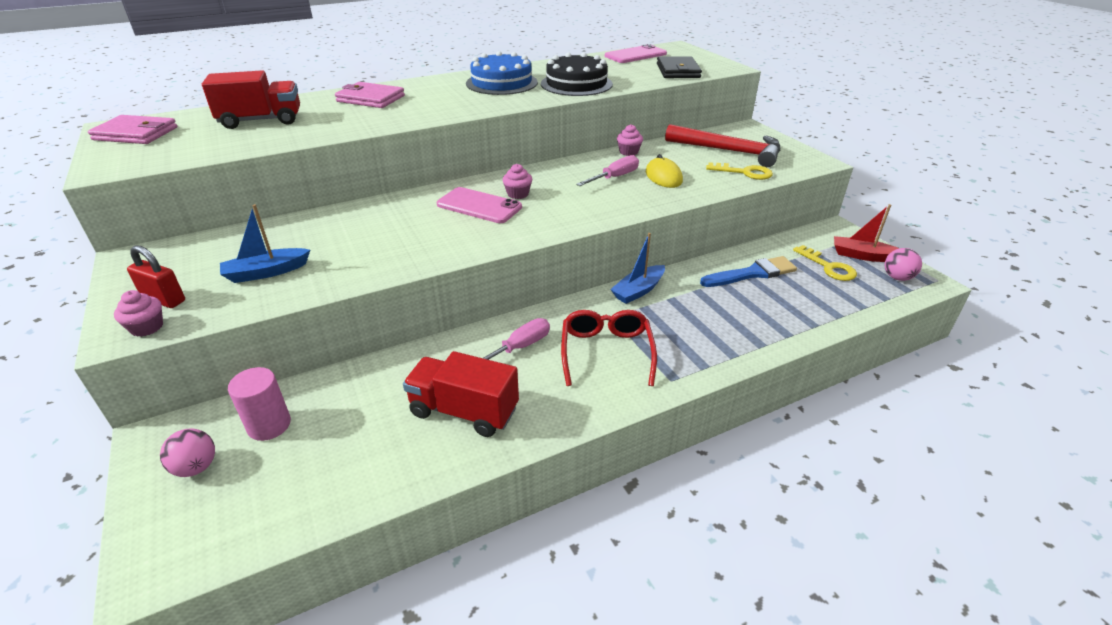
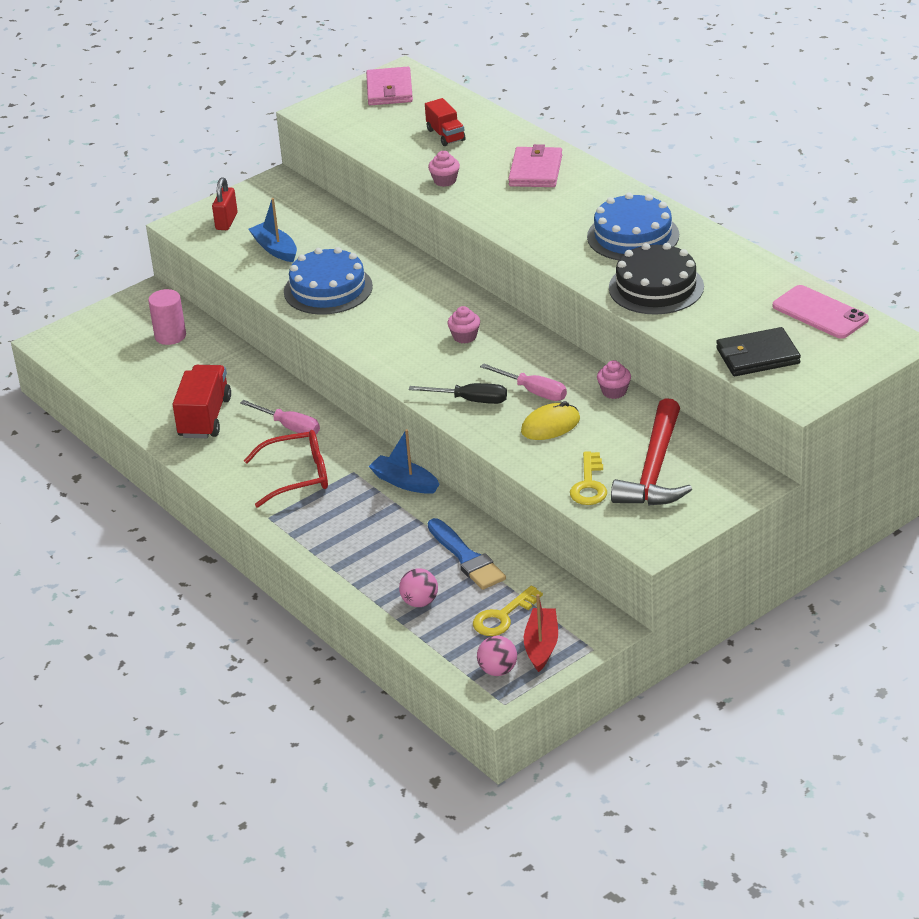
camera: 80 degrees right, 0 degrees up
(147, 327) = (192, 230): pink cupcake -> pink cupcake (445, 181)
(196, 467) = (126, 323): pink ball -> pink ball (419, 602)
(261, 121) = (445, 135): red truck -> red truck, size x0.62
(379, 249) = (328, 289): none -> blue cake
(479, 206) = (429, 320): pink phone -> none
(615, 202) = (470, 400): none -> black screwdriver

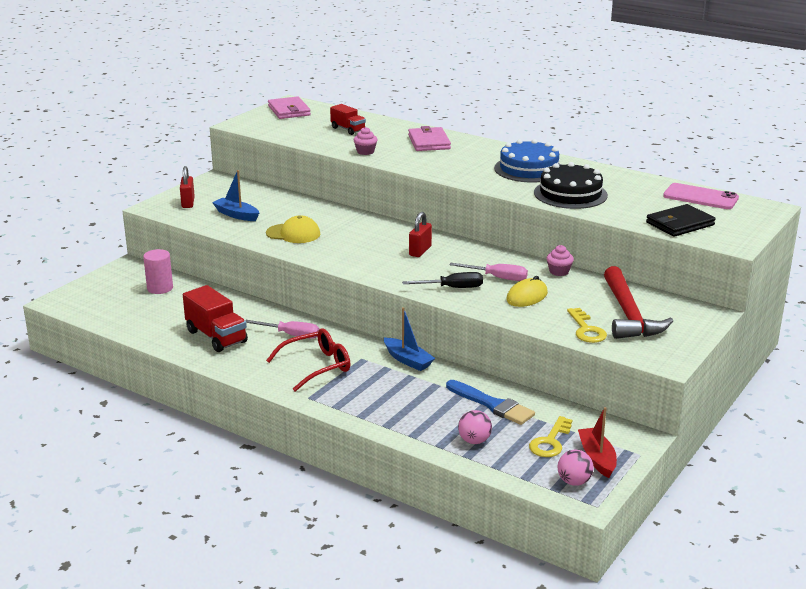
camera: 20 degrees left, 10 degrees down
(205, 418) = (216, 337): red truck -> red truck turned 150 degrees clockwise
(328, 289) = (293, 234): blue cake -> yellow cap
(404, 482) = (408, 360): blue boat -> blue boat turned 150 degrees counterclockwise
(464, 336) = (420, 251): pink cupcake -> red padlock

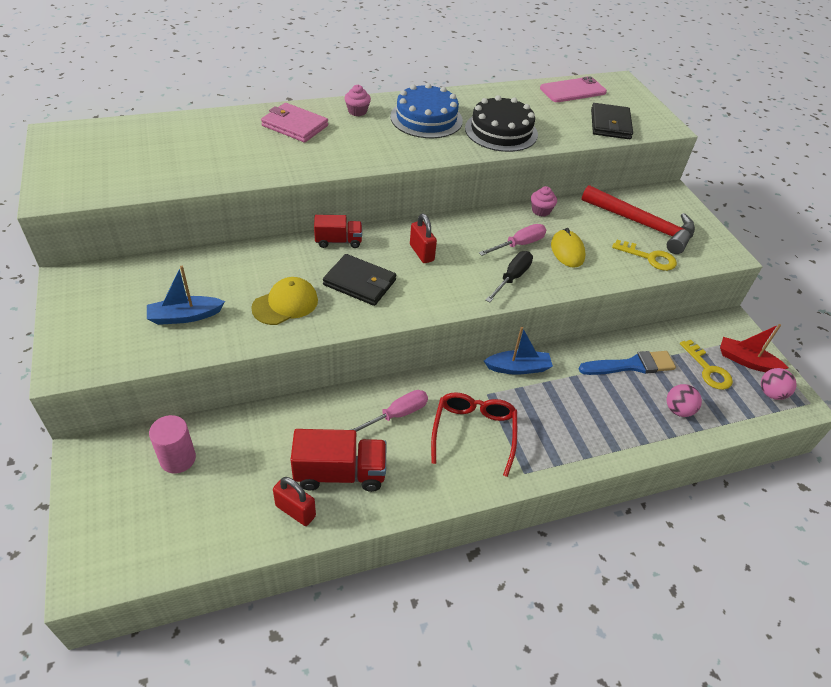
camera: 55 degrees left, 20 degrees up
(188, 203) = (98, 334): red padlock -> red padlock (295, 511)
(289, 111) = (76, 148): pink wallet -> none
(348, 129) = (190, 145): red truck -> red truck (338, 241)
(352, 245) = (360, 282): none -> black wallet
(365, 152) = (262, 167): pink cupcake -> pink cupcake (357, 111)

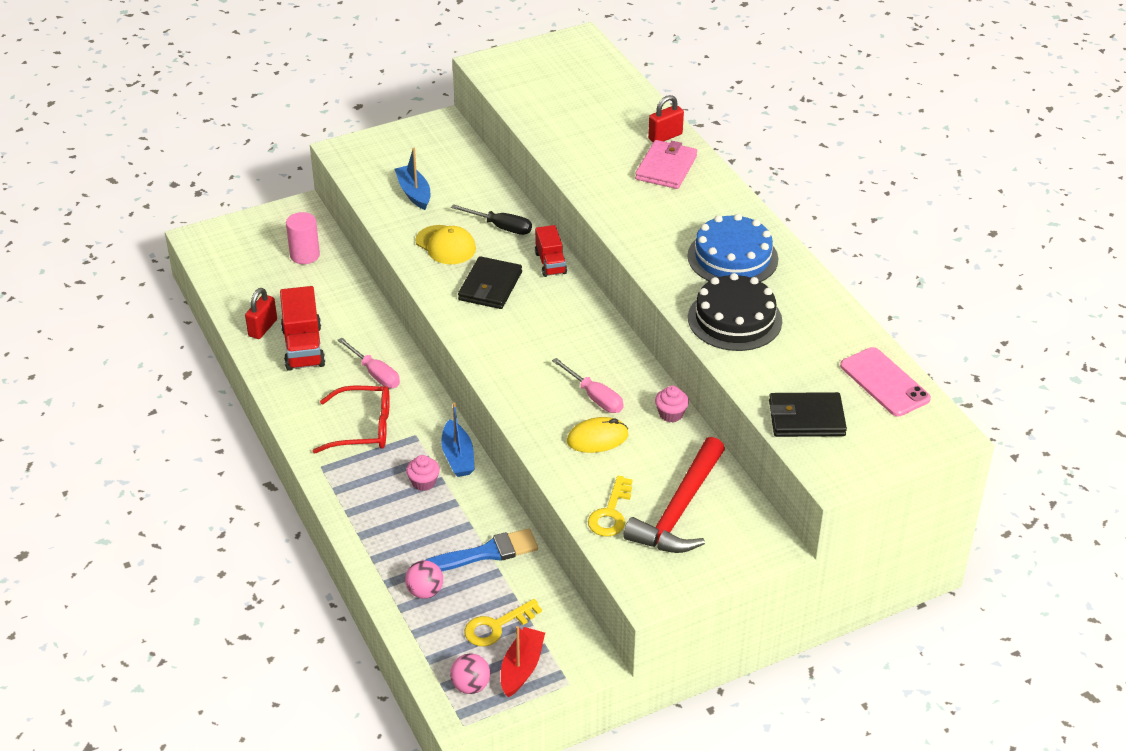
camera: 85 degrees right, 5 degrees down
(357, 111) = (720, 205): pink cupcake -> pink cupcake (423, 482)
(421, 253) = (552, 323): red padlock -> red padlock (665, 137)
(512, 278) = (532, 394): black screwdriver -> black screwdriver (501, 227)
(631, 365) = (486, 553): blue brush -> blue brush turned 90 degrees counterclockwise

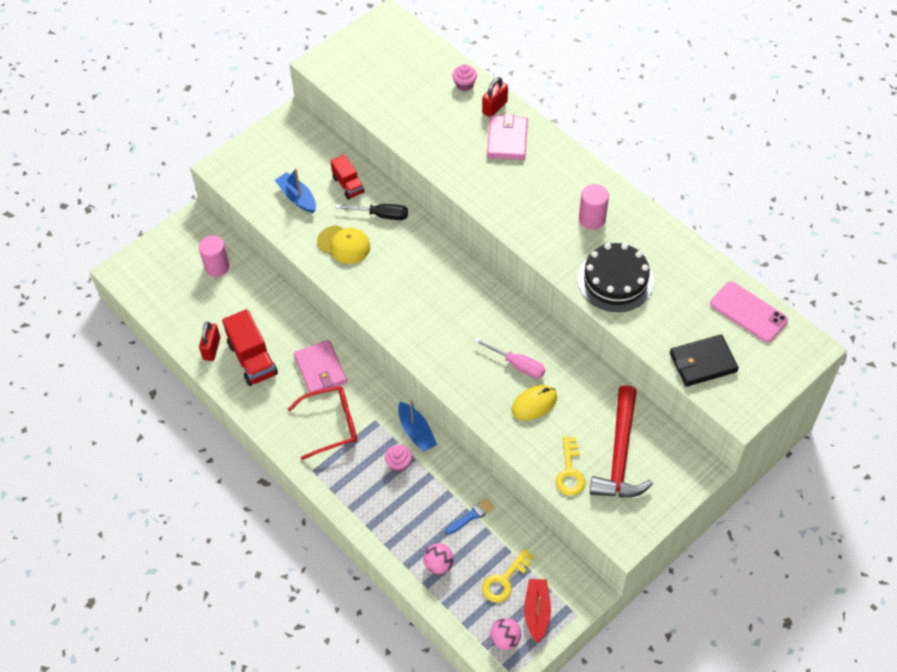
camera: 15 degrees left, 15 degrees up
(375, 374) = (320, 370): pink screwdriver -> pink wallet
(486, 553) = (471, 516): blue brush -> blue brush, size x0.59
(490, 286) = (395, 277): black wallet -> none
(550, 263) = (434, 242): red truck -> red truck (348, 185)
(671, 414) = (581, 365): pink cupcake -> pink cupcake (464, 84)
(732, 257) = (592, 219): blue cake -> pink cylinder

